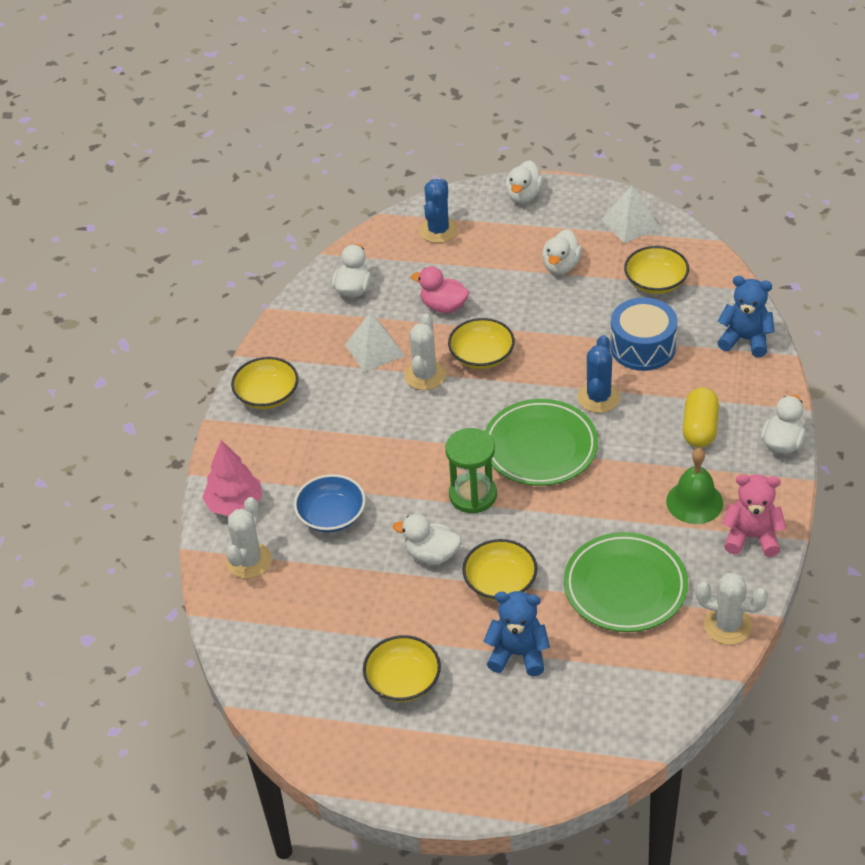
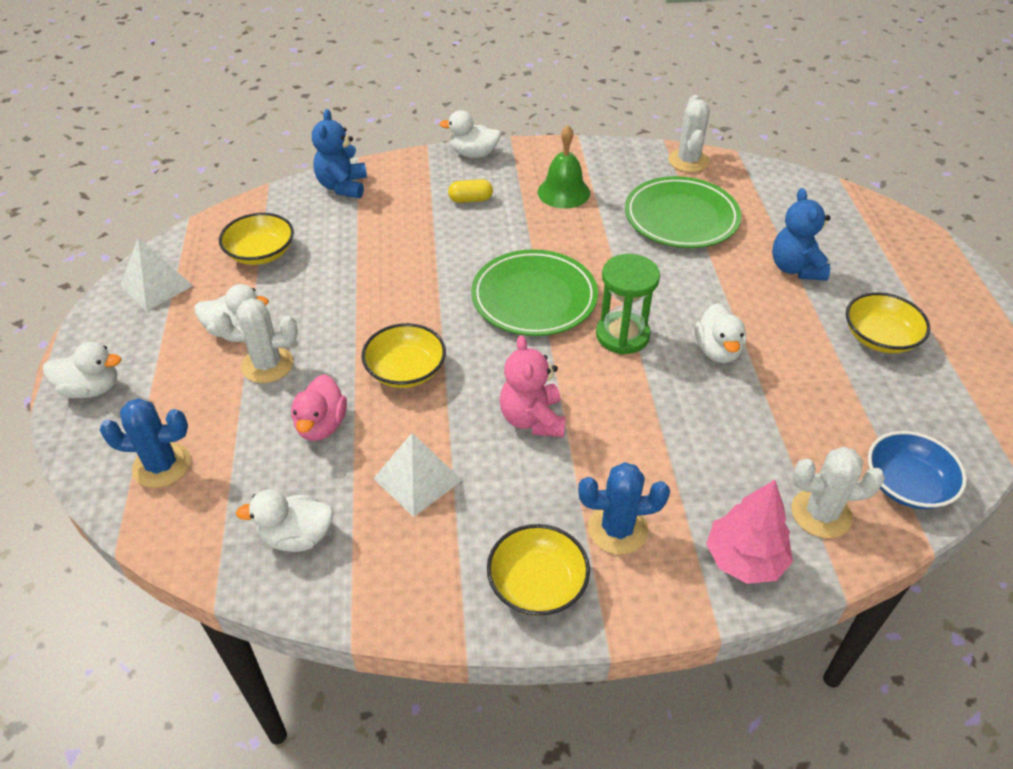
camera: 110 degrees left, 0 degrees up
(331, 515) = (710, 450): blue bowl -> blue bowl (907, 484)
(425, 375) = (452, 416): white cactus -> white cactus (267, 365)
(500, 582) = (722, 294): yellow bowl -> none
(598, 397) = (449, 268): blue cactus -> blue cactus (617, 529)
(643, 347) = (366, 249): blue drum -> none
(700, 428) = (470, 199): yellow capsule -> yellow capsule, size x0.66
(751, 537) = (589, 159): pink teddy bear -> pink teddy bear (532, 419)

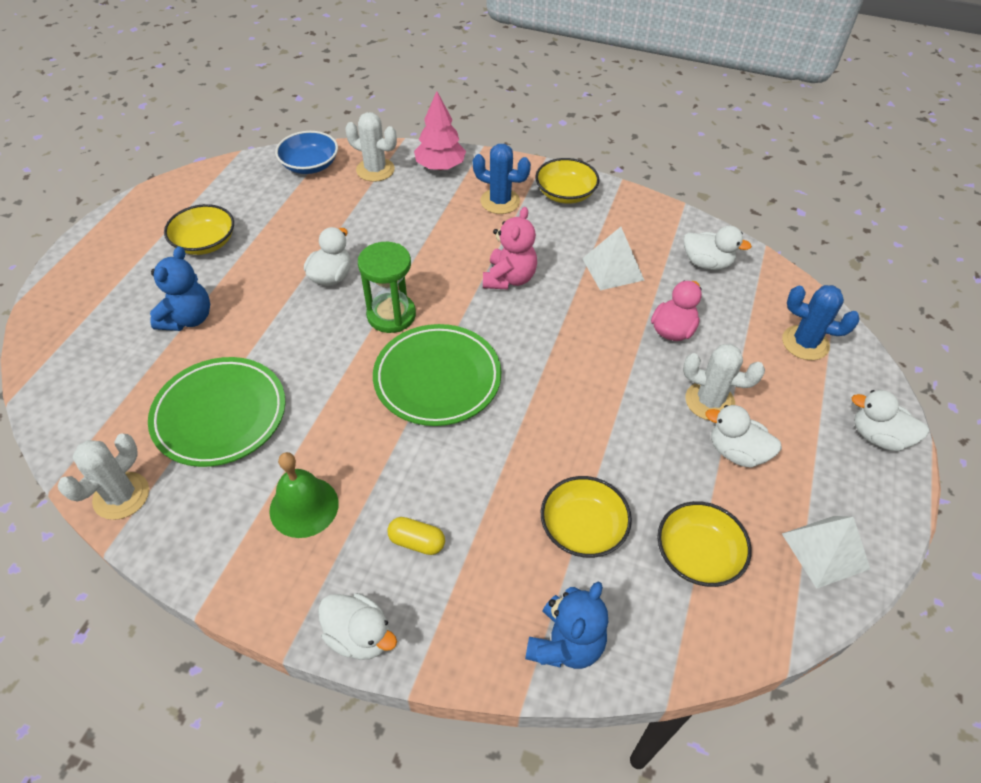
camera: 155 degrees left, 5 degrees up
(406, 370) = (588, 351): yellow bowl -> yellow bowl (583, 528)

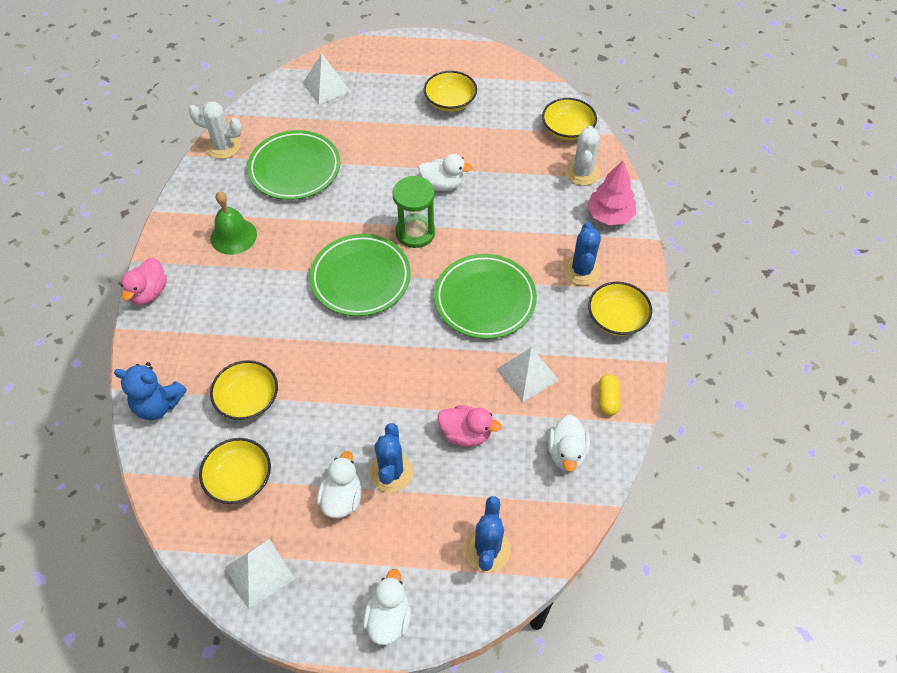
camera: 75 degrees right, 5 degrees up
(90, 354) = (326, 87): none -> white pyramid
(188, 319) = (372, 121): blue teddy bear -> none
(310, 165) = (567, 129): blue bowl -> yellow bowl
(359, 636) = (149, 292): white duck -> pink duck
(417, 542) = (218, 303): yellow capsule -> yellow capsule (607, 399)
(509, 278) = (485, 299): pink teddy bear -> green plate
(709, 401) = (391, 472): white cactus -> blue cactus

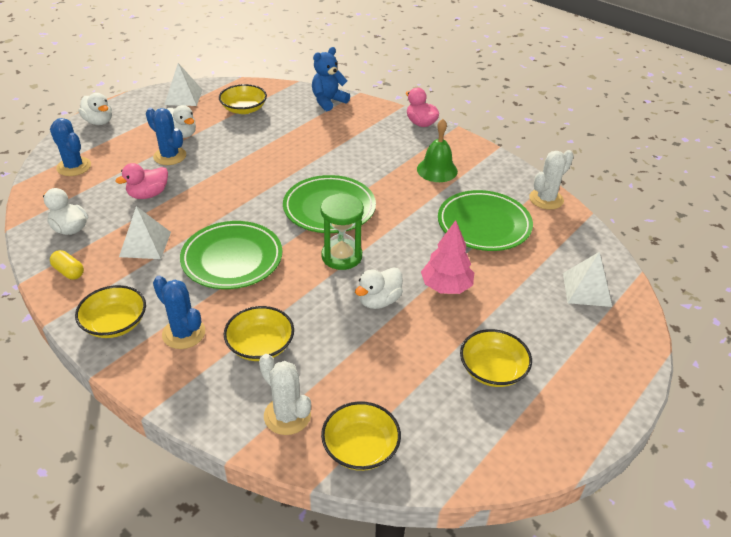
camera: 125 degrees right, 15 degrees down
(248, 399) = (291, 129): yellow bowl -> yellow bowl (260, 345)
(609, 215) = (213, 398): pink tree -> pink tree (446, 286)

